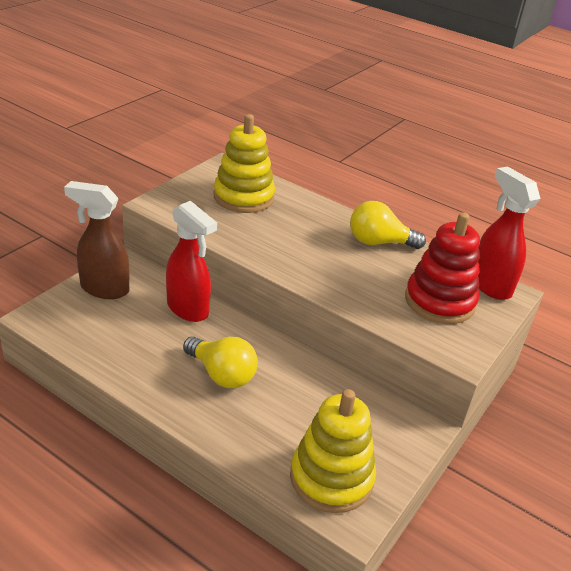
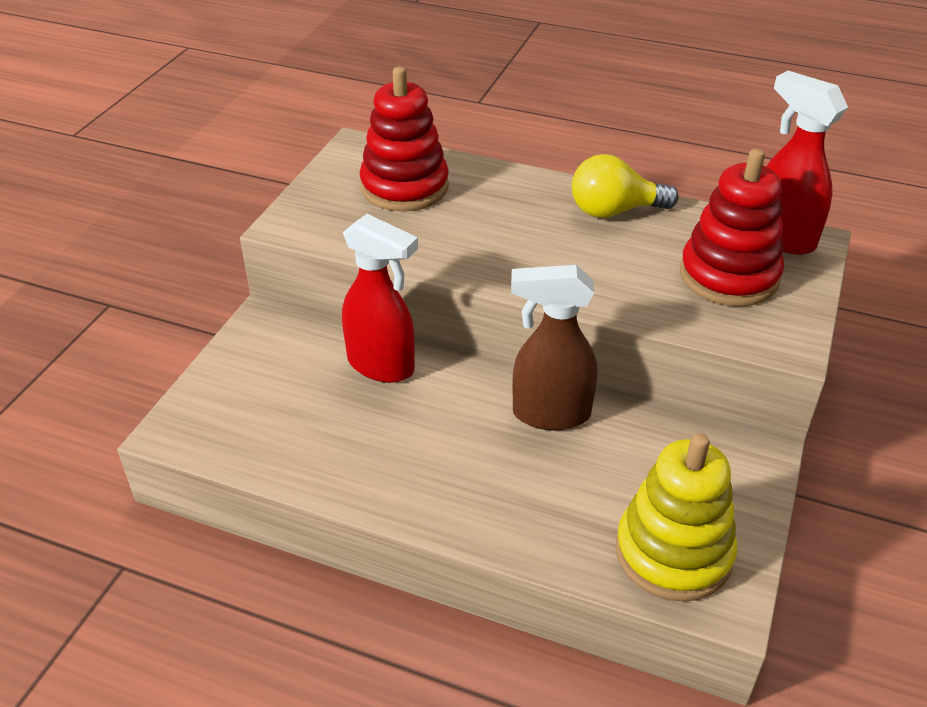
camera: 10 degrees left, 5 degrees up
(104, 289) = (251, 365): brown spray bottle -> brown spray bottle (550, 414)
(222, 374) = (468, 447): yellow light bulb -> none
(243, 197) = (404, 187): yellow stacking toy -> red stacking toy

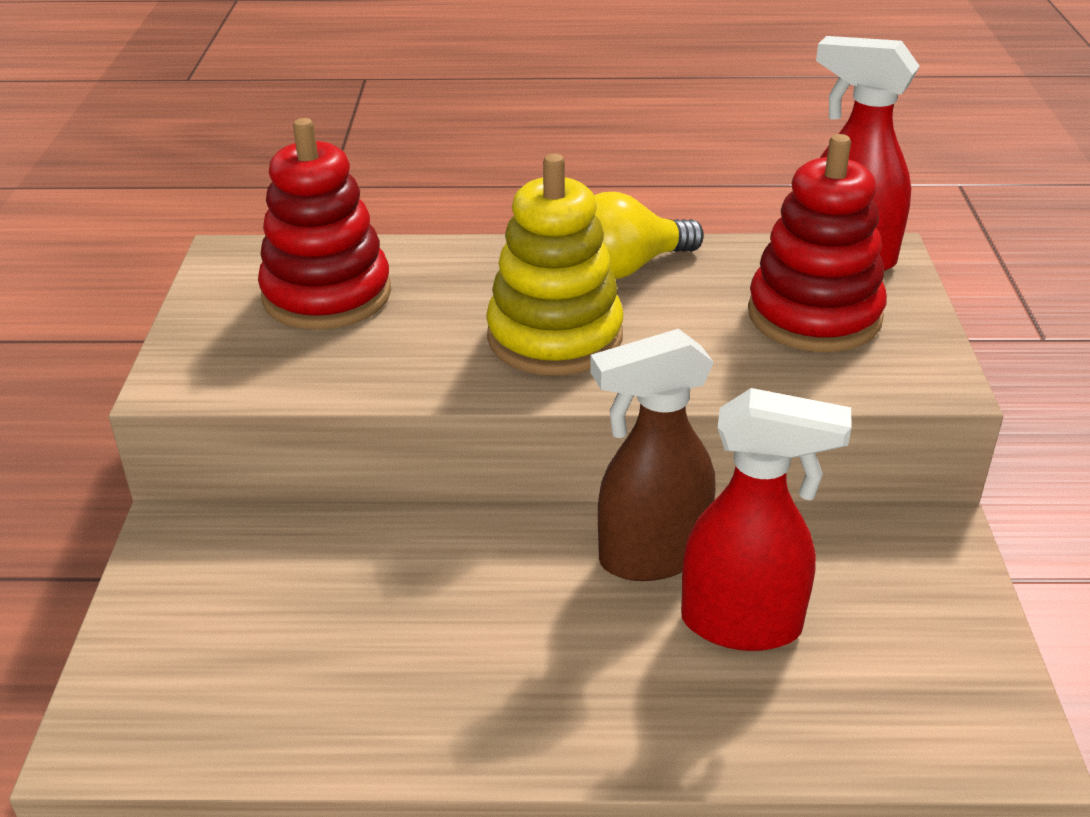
camera: 20 degrees left, 5 degrees down
(382, 366) = (383, 553): red spray bottle -> red spray bottle (743, 624)
(673, 553) = (911, 698): yellow stacking toy -> yellow stacking toy (555, 337)

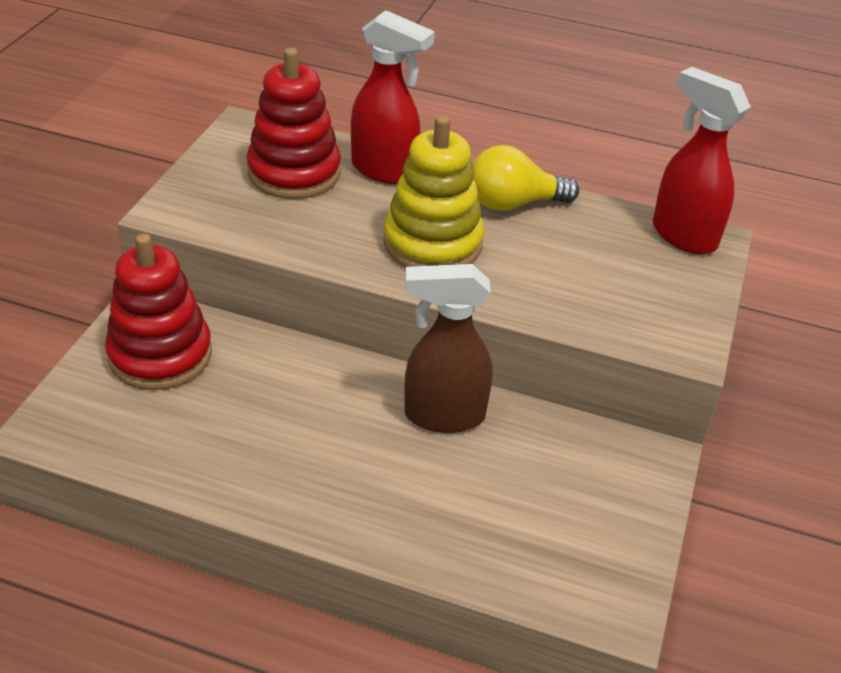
camera: 15 degrees right, 5 degrees up
(743, 624) = (480, 479): red spray bottle -> red spray bottle (385, 171)
(814, 315) = (629, 275): red stacking toy -> red stacking toy (160, 355)

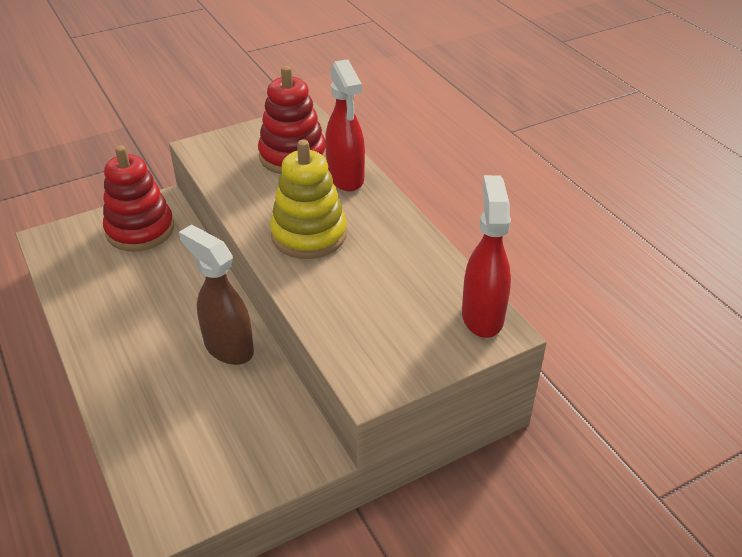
camera: 45 degrees right, 0 degrees up
(513, 204) = (395, 236): yellow light bulb -> none

